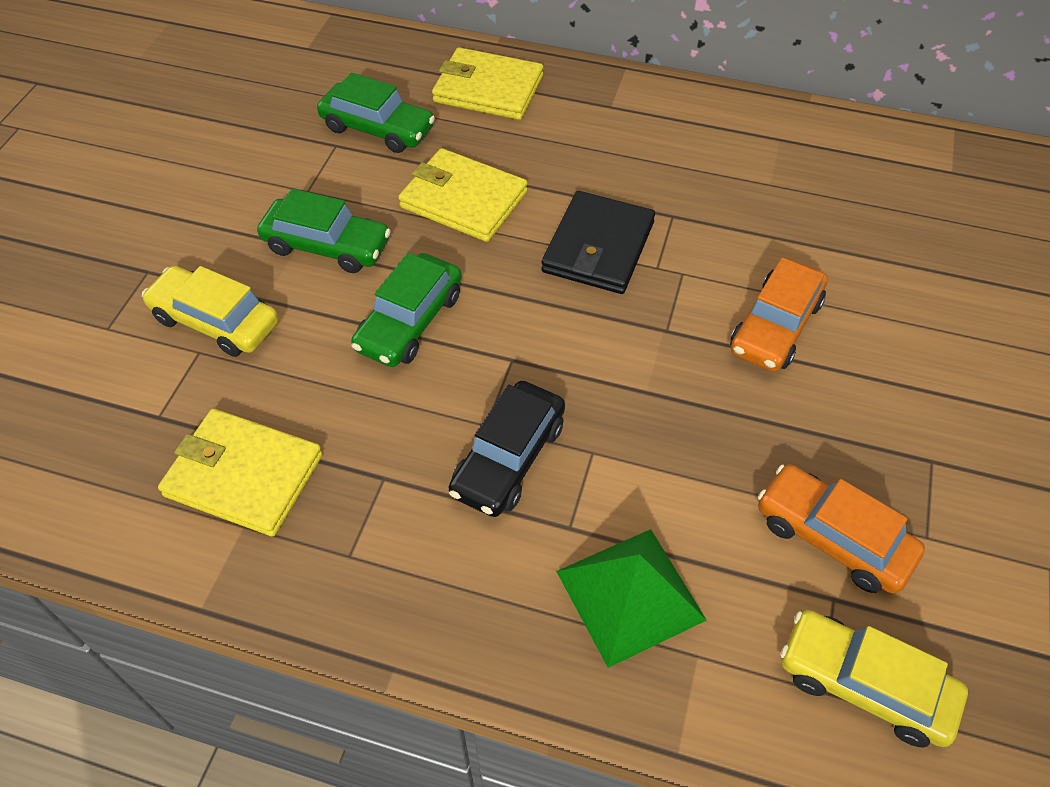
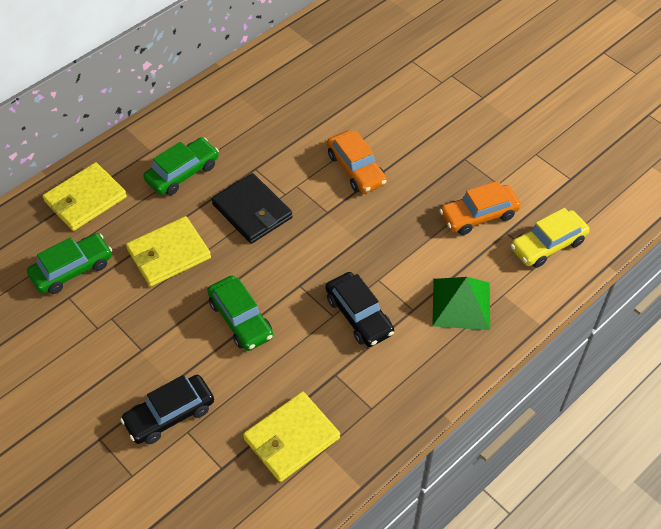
camera: 60 degrees left, 0 degrees up
(215, 321) = (169, 415): yellow car -> black car
(327, 246) = (152, 336): green car -> green car (182, 173)

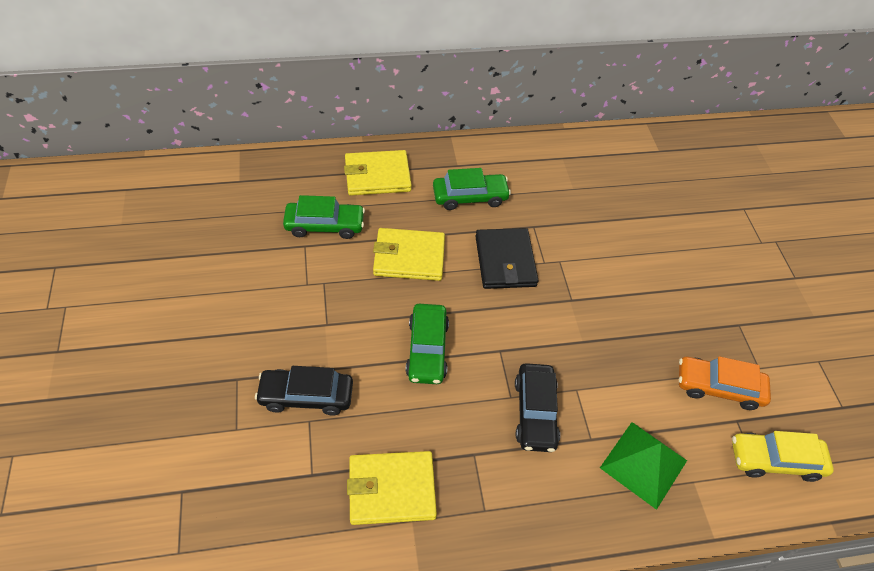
camera: 30 degrees right, 0 degrees up
(356, 169) = (625, 276): orange car -> none

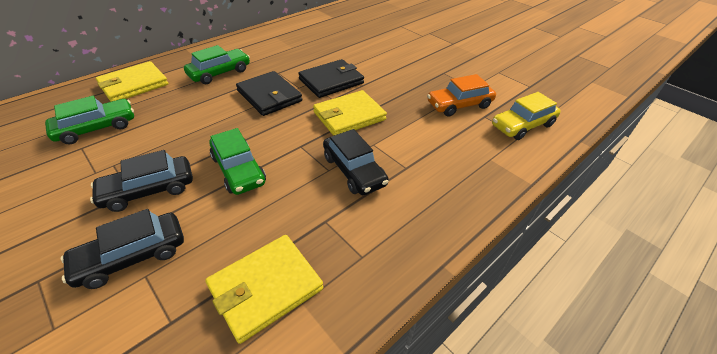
camera: 30 degrees left, 10 degrees down
(342, 330) = (149, 190): none -> black car
(409, 257) = (188, 120): yellow wallet -> yellow wallet (349, 116)
(587, 271) = (331, 81): none -> black wallet
(643, 464) = (452, 165): green pyramid -> none

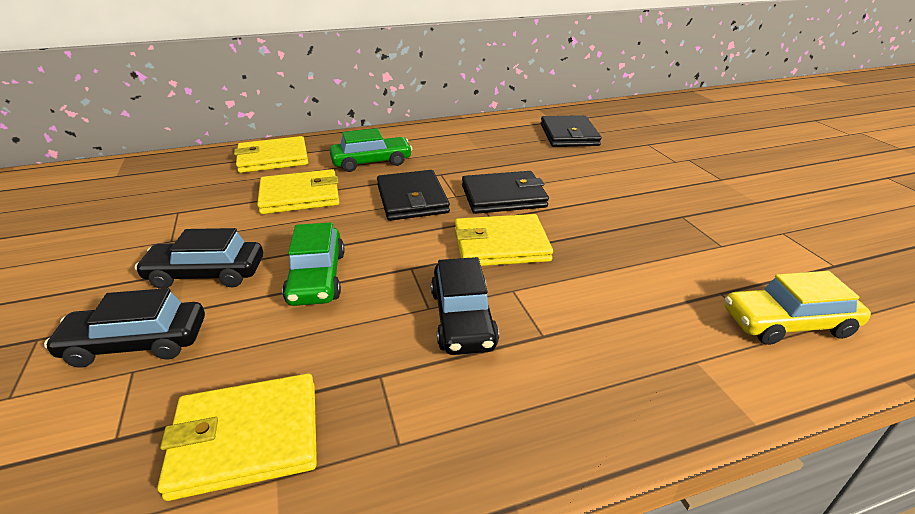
camera: 25 degrees right, 10 degrees down
(96, 128) = (206, 195): green car -> none
(181, 111) = (300, 196): none -> yellow wallet
(348, 27) = (569, 135): none -> black wallet
(459, 105) = (684, 266): orange car -> none

